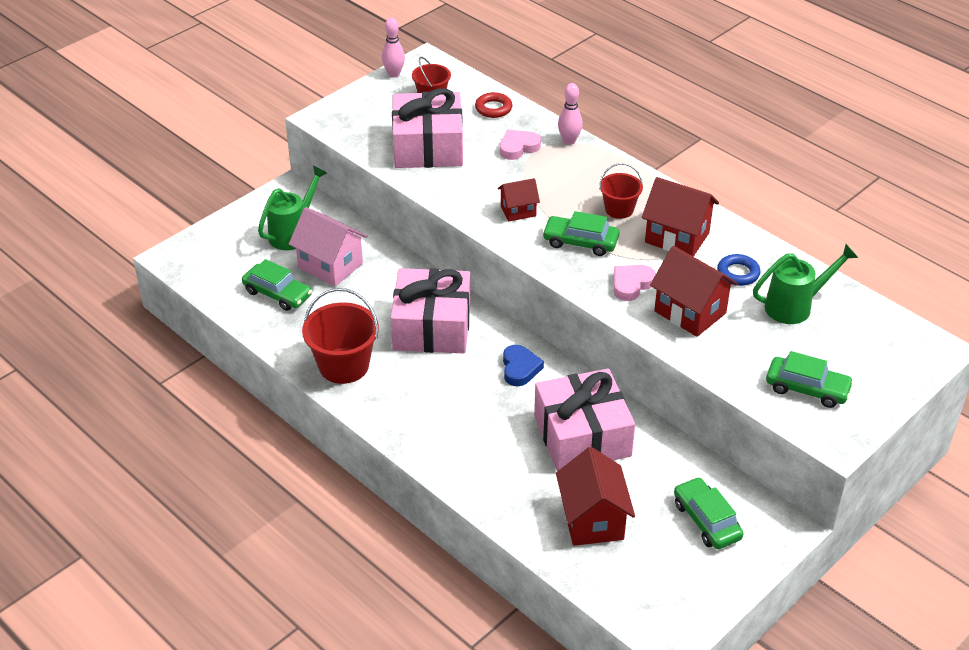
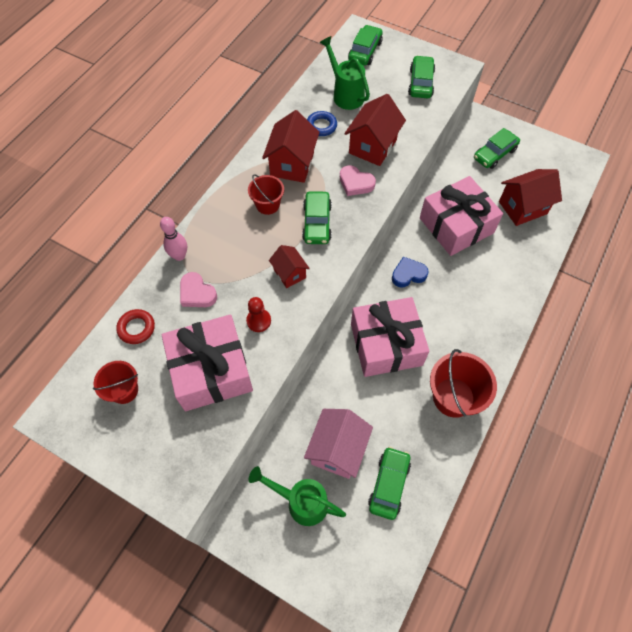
camera: 105 degrees left, 20 degrees up
(394, 74) = (83, 442): pink bowling pin -> none
(469, 182) = (258, 321): none -> red pawn
(886, 344) = (365, 51): none -> green car

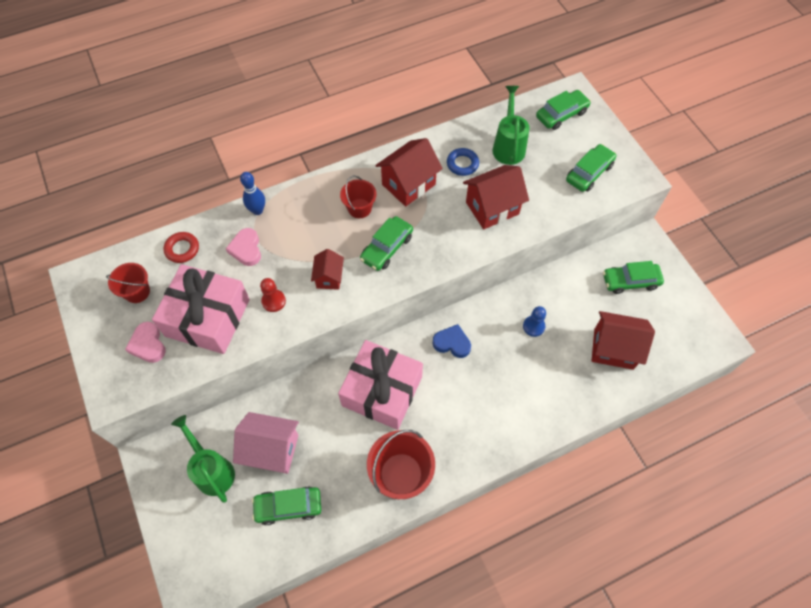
camera: 35 degrees right, 0 degrees up
(179, 256) = (257, 210): pink bowling pin -> blue bowling pin
(337, 450) = (272, 450): pink house -> pink house turned 45 degrees clockwise
(355, 183) = (449, 232): pink heart -> pink heart (148, 344)
(389, 484) = (288, 506): green car -> green car turned 150 degrees counterclockwise
(456, 225) = (533, 326): pink gift -> blue pawn

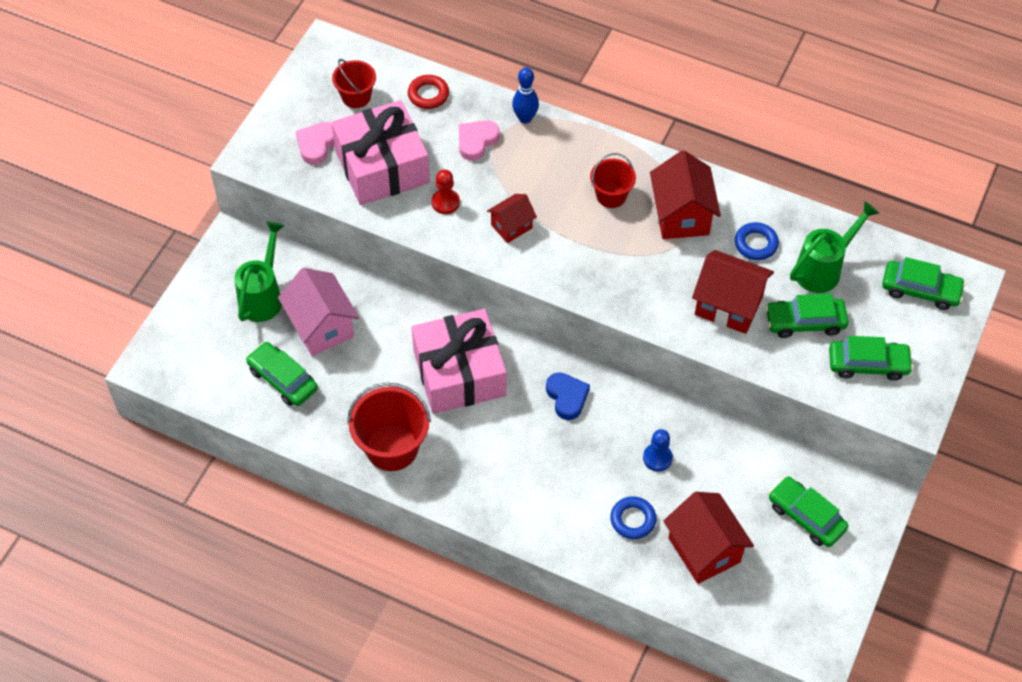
camera: 50 degrees right, 5 degrees down
(386, 248) = (589, 249): green car -> green car (805, 322)
(408, 184) = (681, 216): red house -> red house turned 75 degrees clockwise
(565, 371) = (633, 520): none -> blue ring

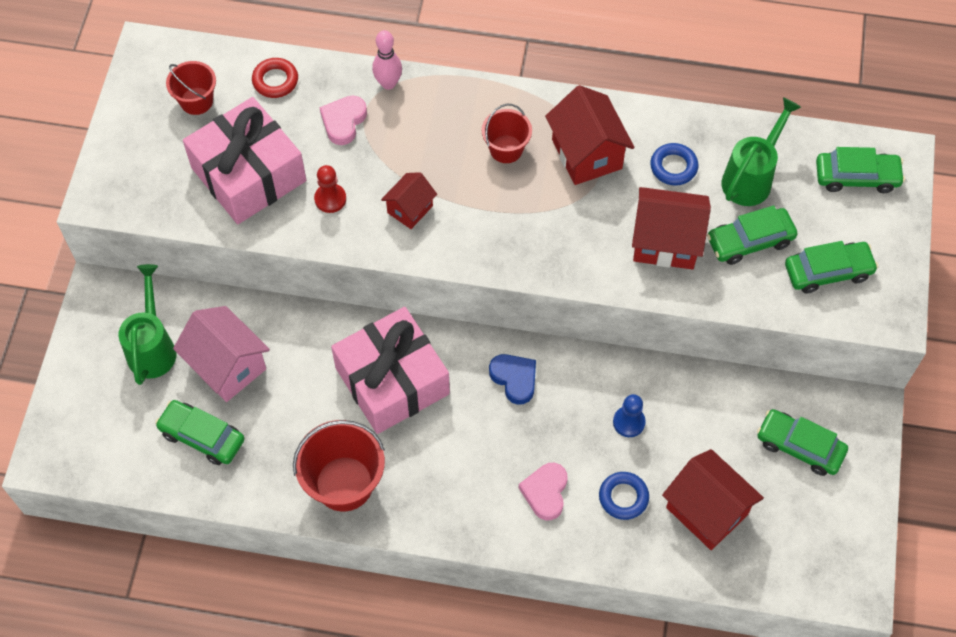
camera: 15 degrees left, 5 degrees up
(316, 145) = (169, 166): pink heart -> pink heart (545, 492)
(525, 118) = (388, 83): blue bowling pin -> pink bowling pin

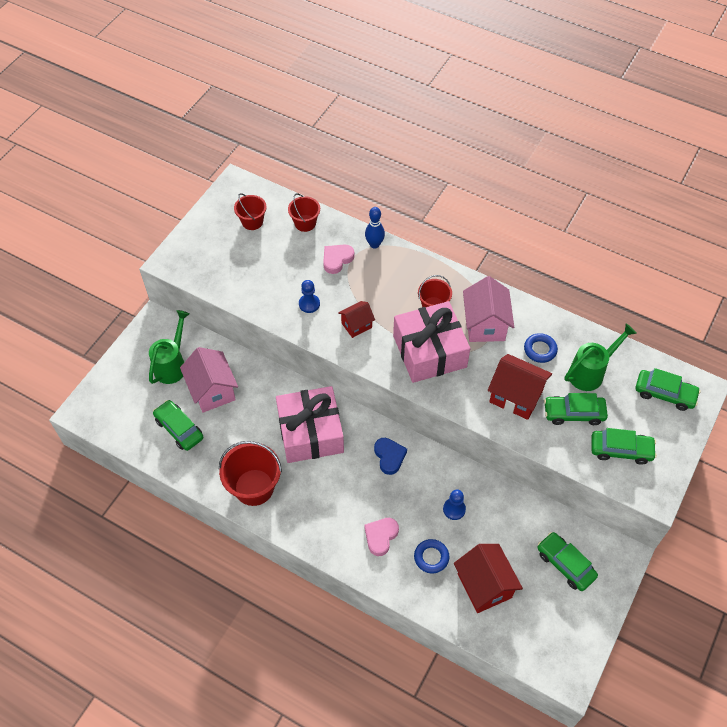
camera: 20 degrees right, 5 degrees down
(249, 174) = (265, 274): pink gift -> pink gift (429, 351)
(275, 81) = (305, 223): red ring -> red bucket
(330, 199) = (309, 304): red pawn -> blue pawn
(388, 83) = (374, 244): pink bowling pin -> blue bowling pin
(586, 154) = (485, 325): red house -> pink house

